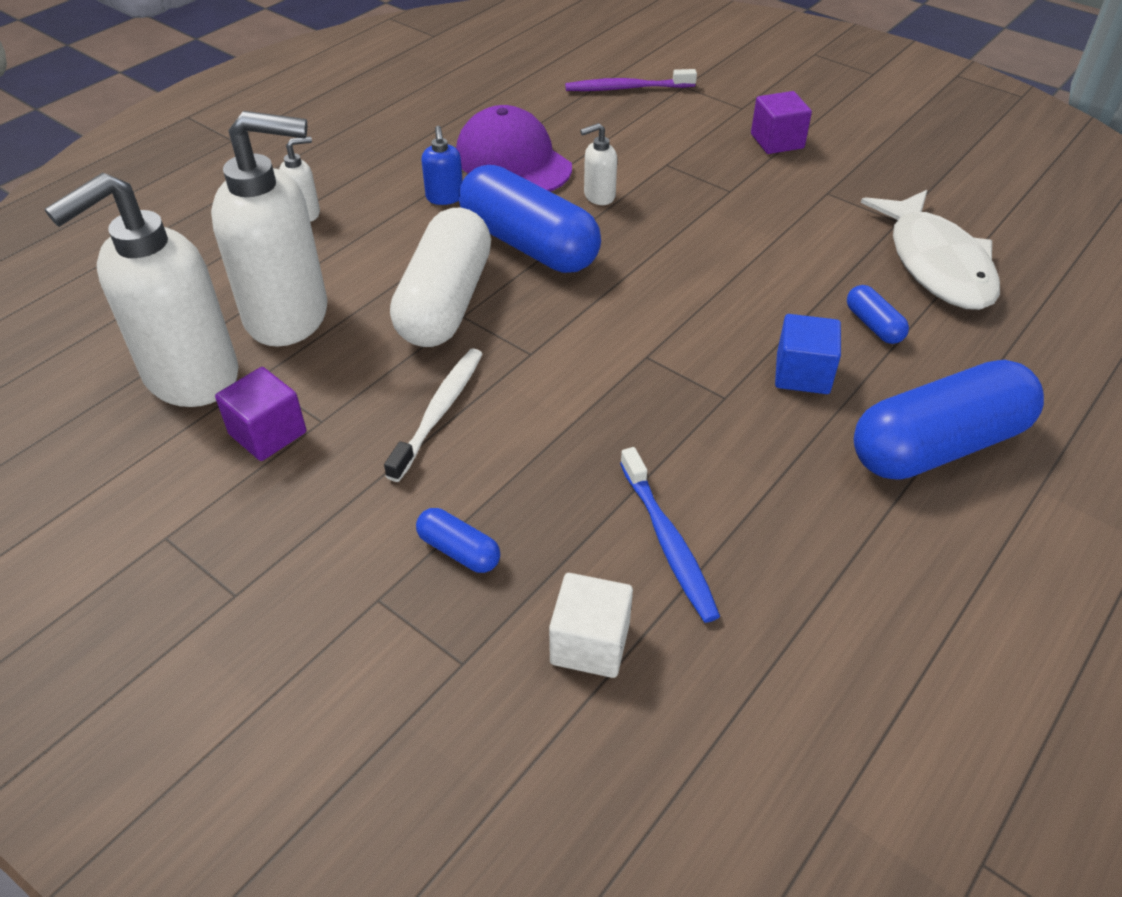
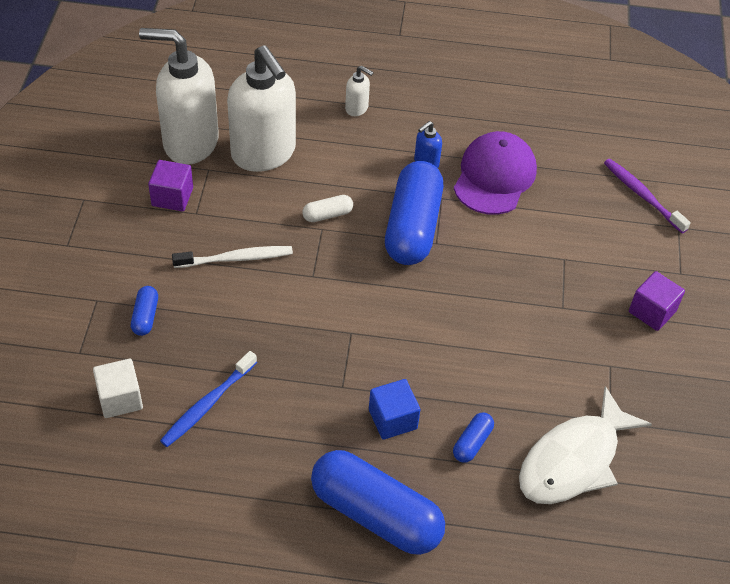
camera: 55 degrees right, 5 degrees up
(445, 302) = (327, 215): white capsule -> white capsule, size x0.43
(599, 196) = (493, 238): white soap dispenser -> none

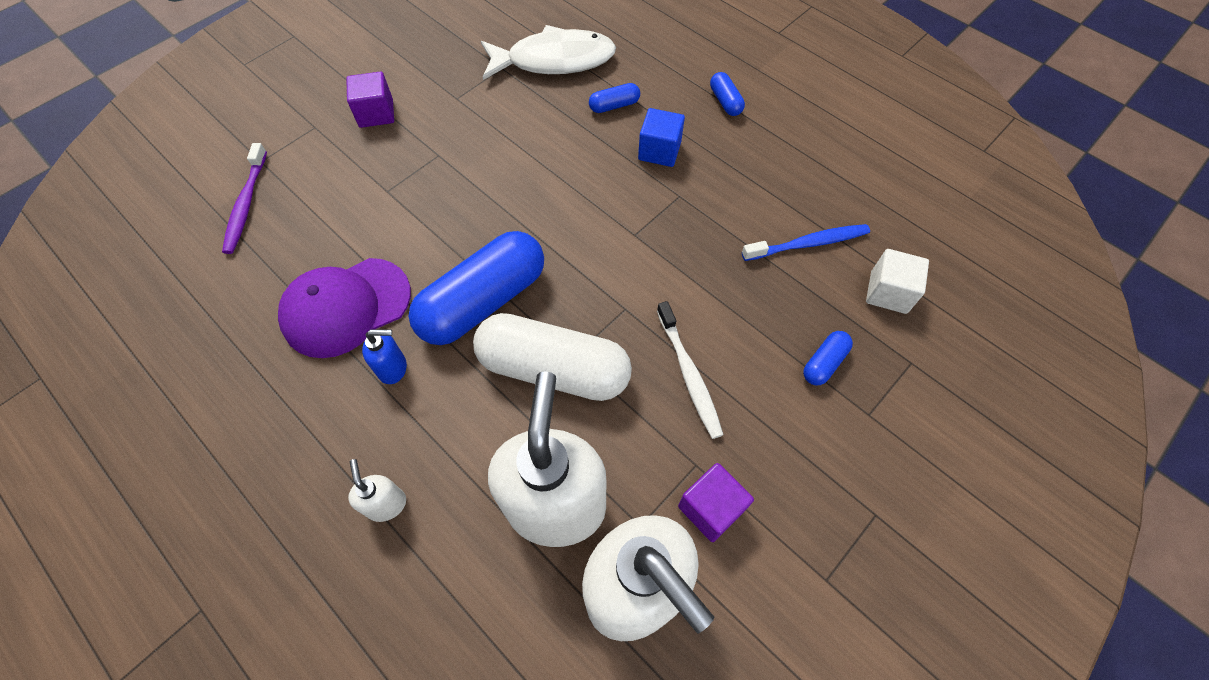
camera: 140 degrees left, 10 degrees up
(236, 258) = (689, 374): white toothbrush -> white toothbrush turned 135 degrees counterclockwise
(327, 215) = (554, 369): white capsule -> white capsule, size x2.33
(376, 514) = (725, 101): blue capsule -> blue capsule, size x0.43

